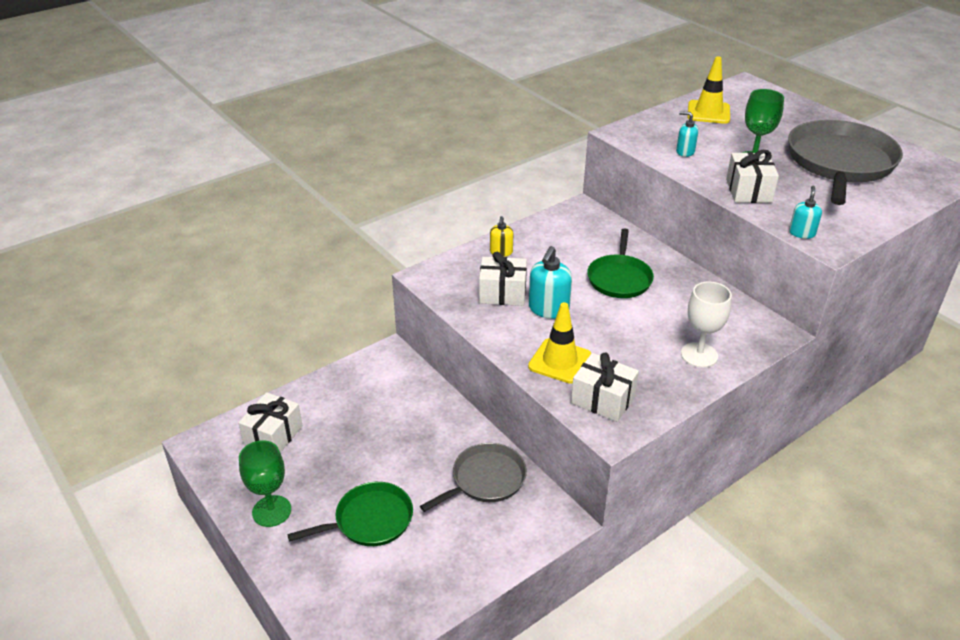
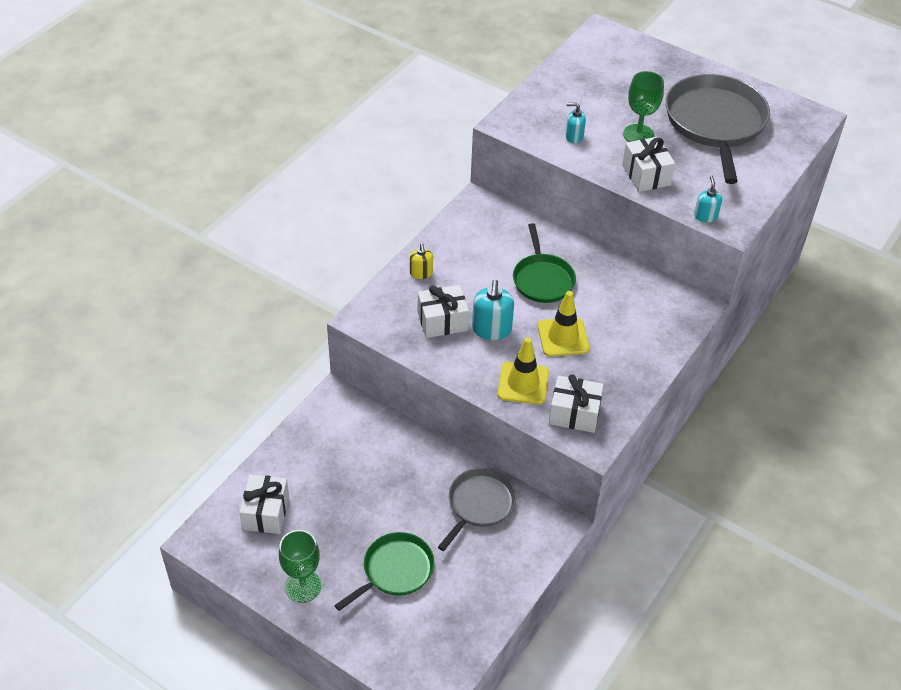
camera: 20 degrees left, 10 degrees up
(699, 355) = (639, 347): white goblet -> none
(708, 112) = (578, 79): yellow traffic cone -> yellow traffic cone (563, 337)

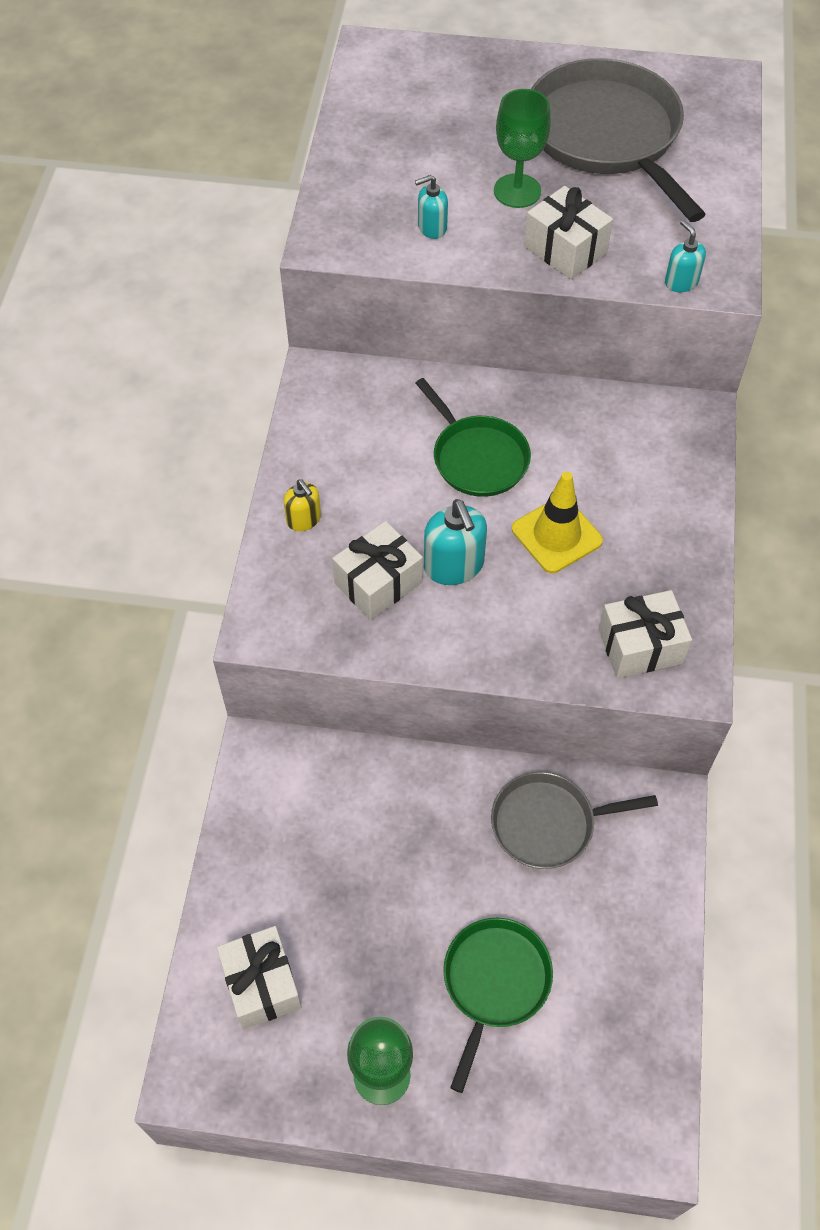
camera: 25 degrees left, 10 degrees up
(479, 504) = (548, 823): grey pan -> grey pan turned 105 degrees counterclockwise
(523, 383) = (545, 631): yellow traffic cone -> none

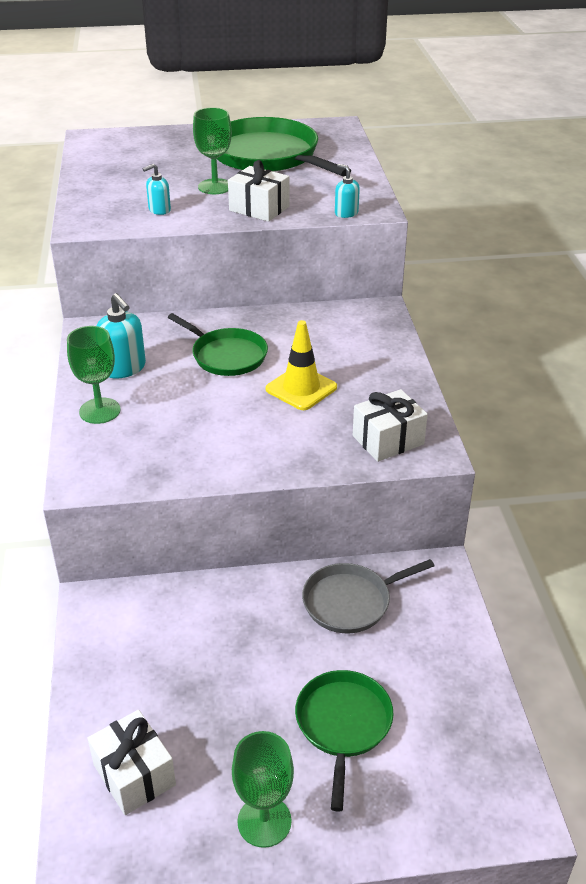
camera: 15 degrees left, 20 degrees down
(304, 519) = (100, 411): yellow soap dispenser -> green goblet
(378, 583) = (170, 438): white gift -> none
(454, 566) = (228, 418): turquoise soap dispenser -> turquoise soap dispenser (124, 368)
(607, 136) = (268, 156): grey pan -> green pan

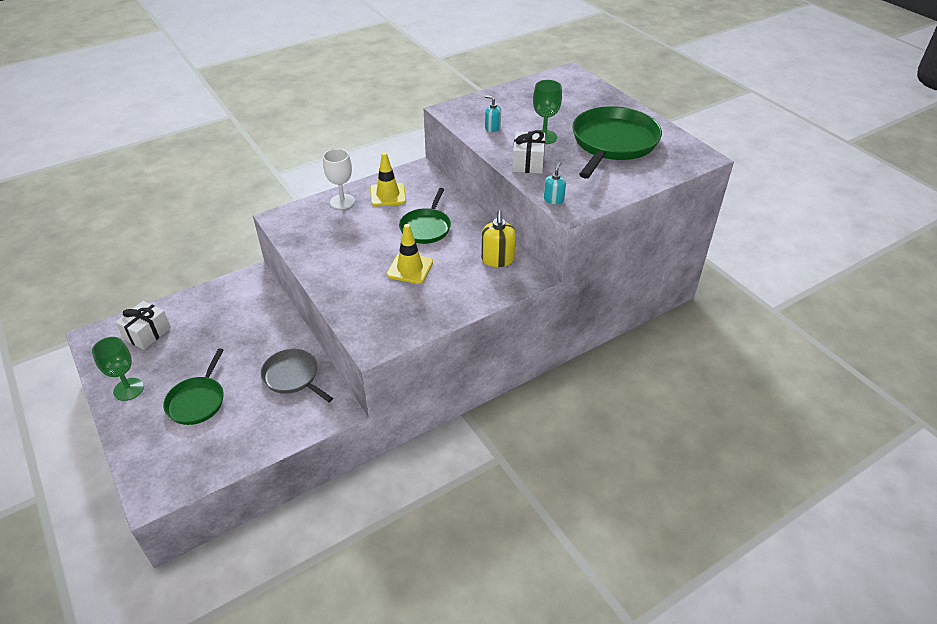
camera: 65 degrees right, 5 degrees up
(100, 411) = (342, 201): green goblet -> white goblet
(124, 368) = (388, 195): turquoise soap dispenser -> yellow traffic cone
(333, 322) = (497, 259): none -> yellow soap dispenser
(343, 725) = (197, 401): green pan -> green pan turned 120 degrees clockwise
(388, 440) = (375, 322): white gift -> none

